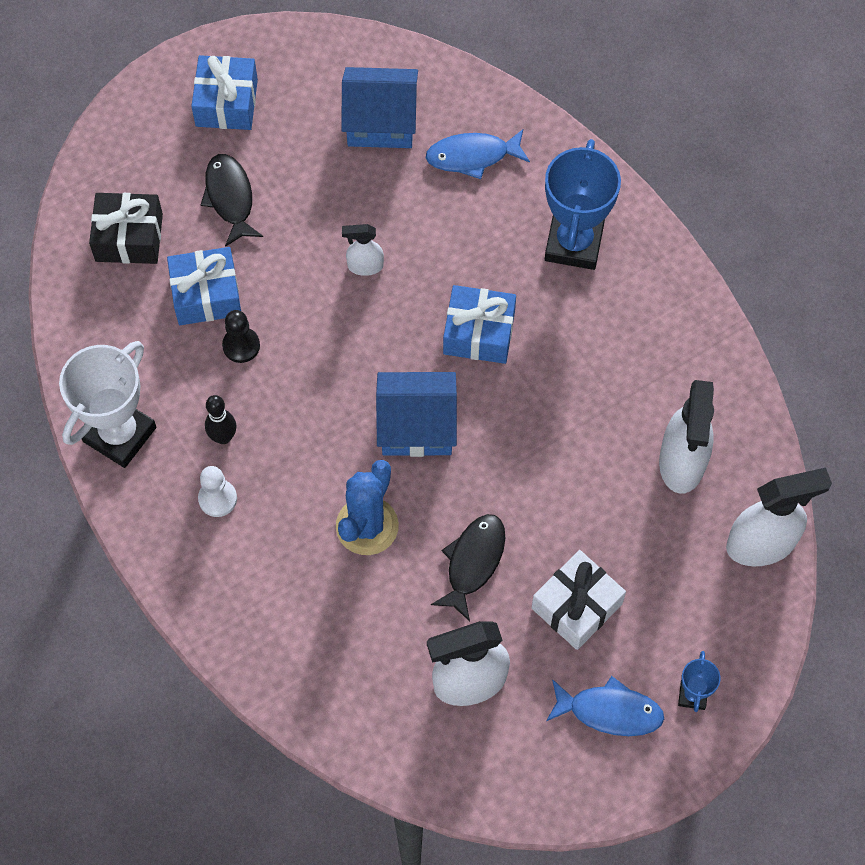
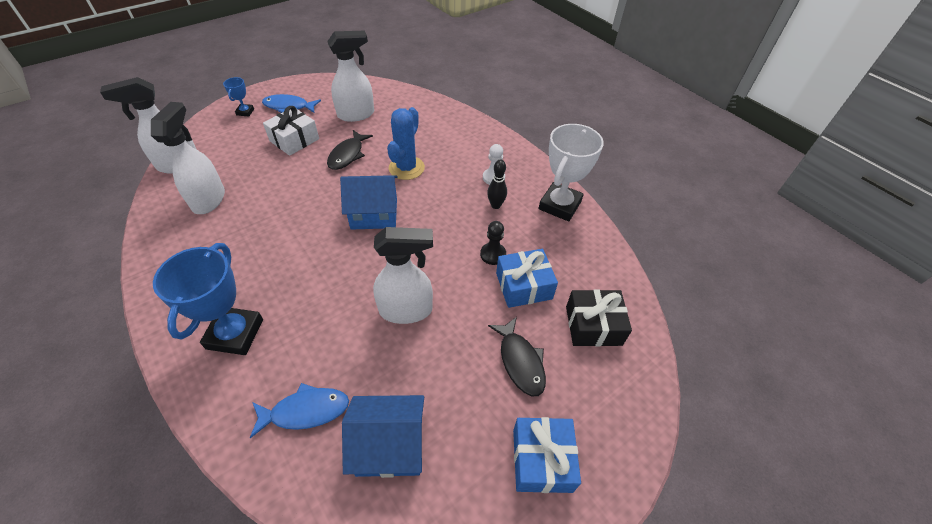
camera: 175 degrees right, 15 degrees down
(365, 266) = (406, 310): white spray bottle -> white spray bottle, size x1.91
(479, 333) = (325, 267): blue gift -> none

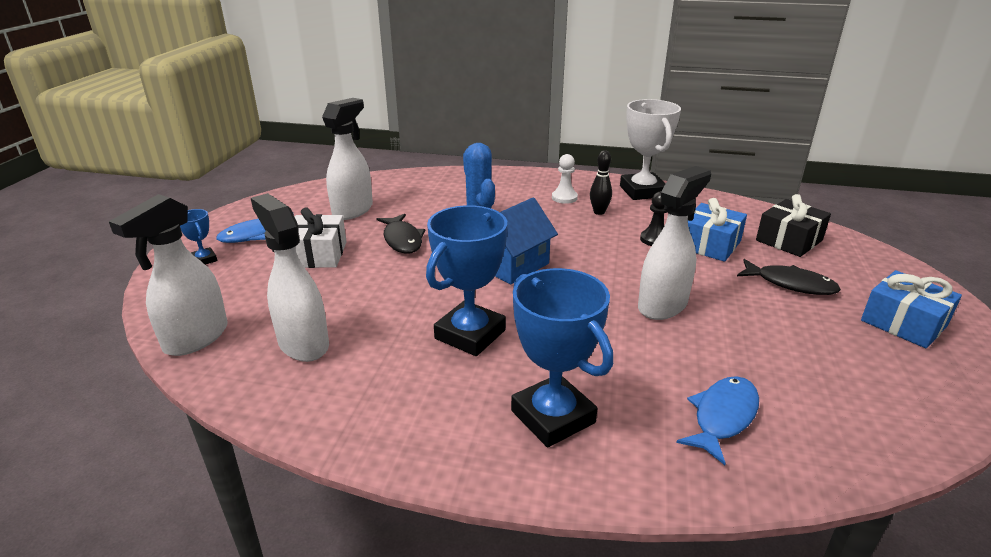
camera: 40 degrees left, 20 degrees down
(279, 250) = (470, 334): none -> blue trophy
(390, 445) = (817, 387): blue house -> none

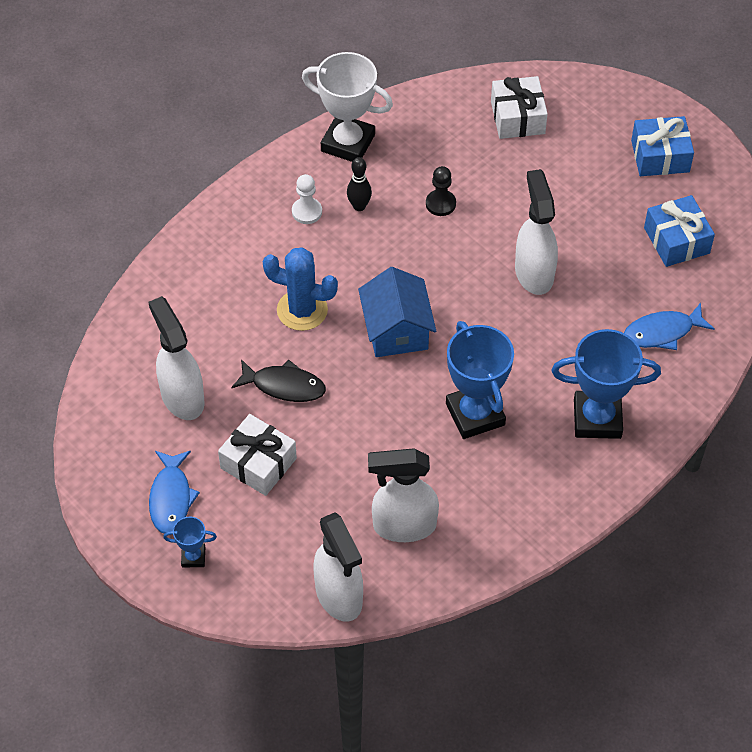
camera: 55 degrees left, 25 degrees up
(709, 245) = (480, 174): blue gift -> blue gift (676, 240)
(723, 417) = (662, 332): blue fish -> blue fish turned 90 degrees counterclockwise
(789, 240) = (517, 117): black gift -> white gift
(790, 284) = (571, 174): black fish -> none

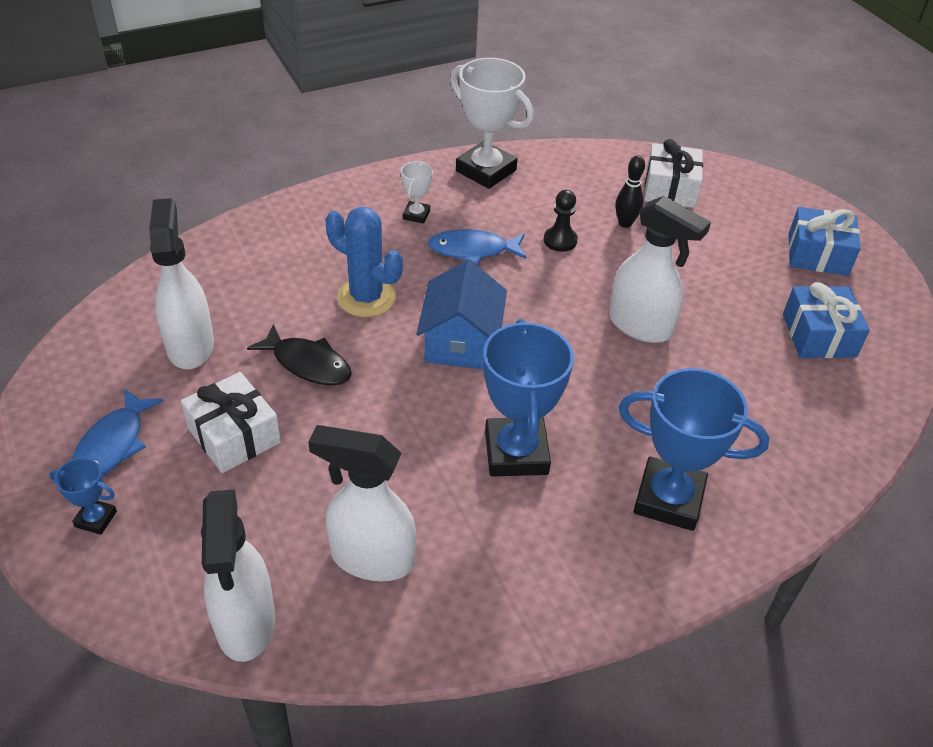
camera: 15 degrees right, 10 degrees down
(307, 212) = (416, 215): white pawn -> white trophy
(359, 206) = (473, 223): black bowling pin -> black bowling pin (625, 223)
(534, 273) = (640, 326): white spray bottle -> white spray bottle turned 120 degrees clockwise
(662, 332) = (778, 424): blue fish -> blue fish (473, 250)

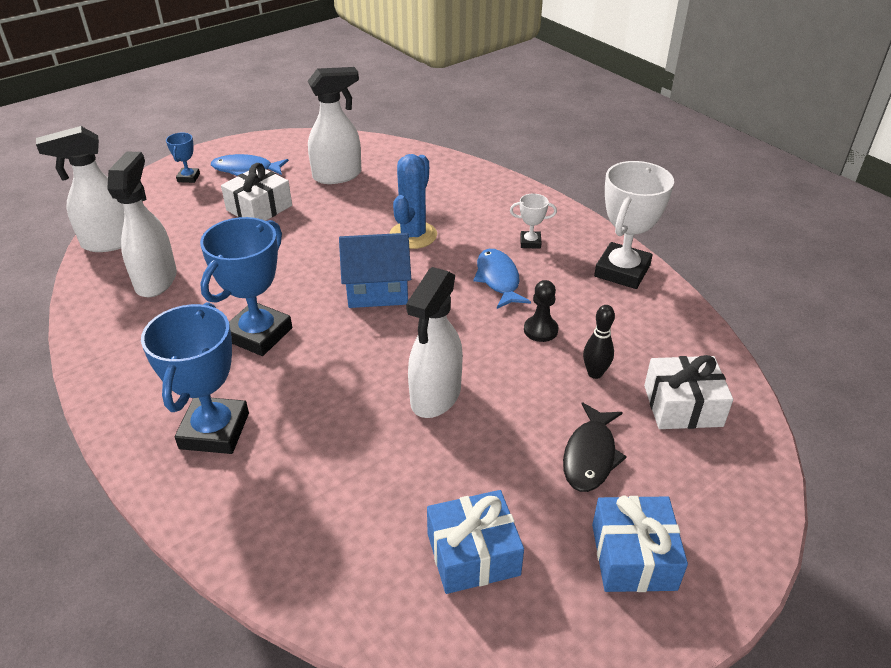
camera: 80 degrees right, 5 degrees down
(308, 364) = (332, 223): black fish -> black fish (590, 456)
(516, 452) = (258, 334): blue trophy -> blue trophy turned 45 degrees counterclockwise

